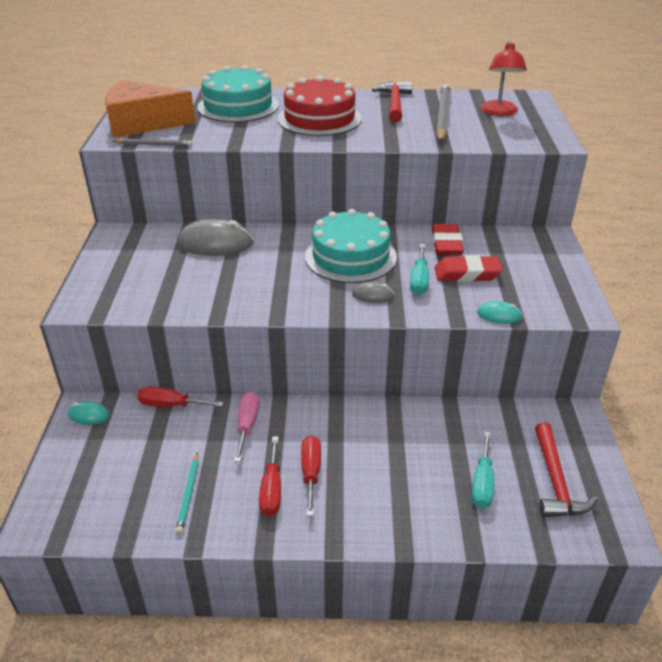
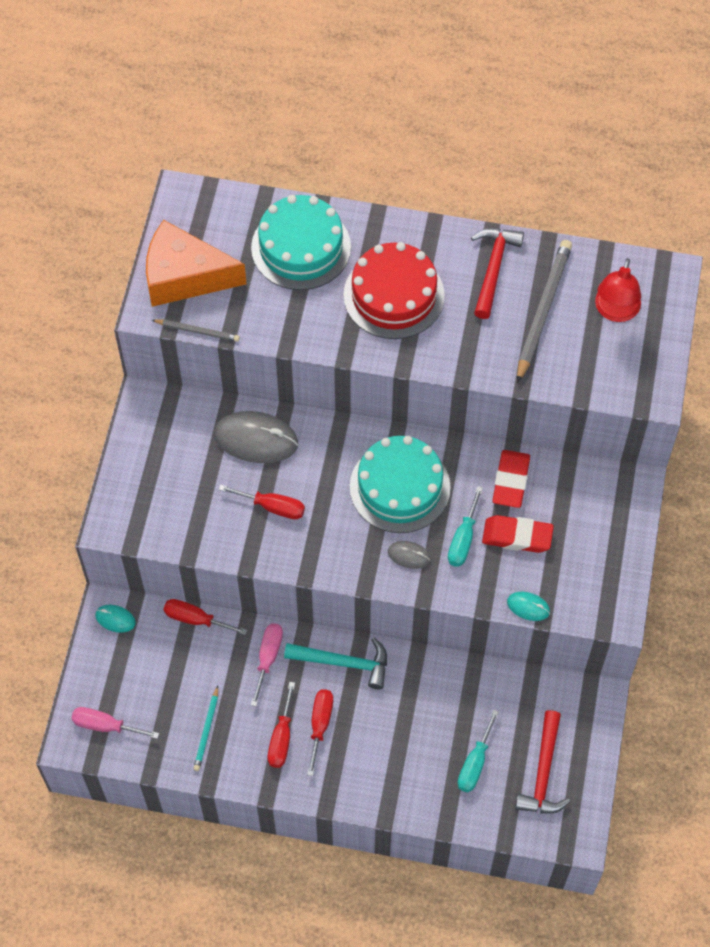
camera: 10 degrees right, 25 degrees up
(73, 506) = (105, 725): none -> pink screwdriver
(236, 279) = (272, 507): none -> red screwdriver
(324, 419) = (344, 663): none -> turquoise hammer

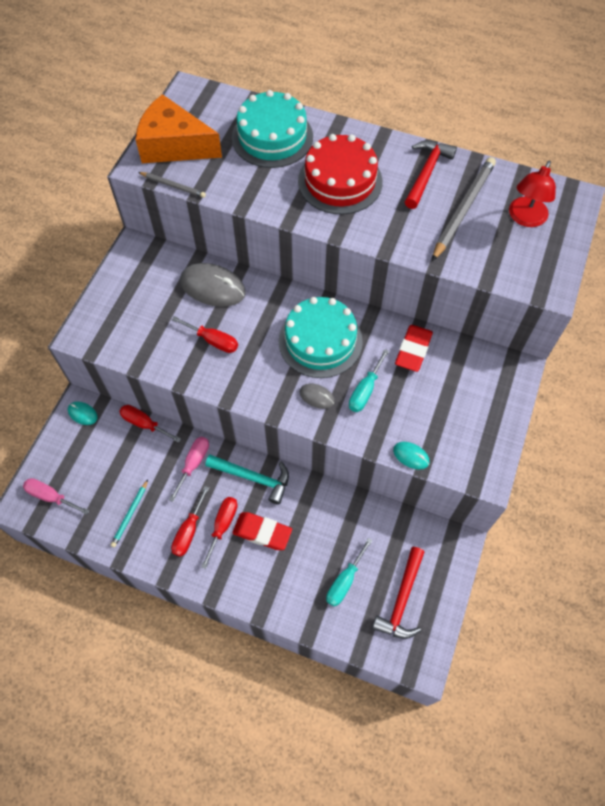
camera: 10 degrees right, 0 degrees up
(517, 536) = (411, 395): red eraser -> red eraser (262, 532)

